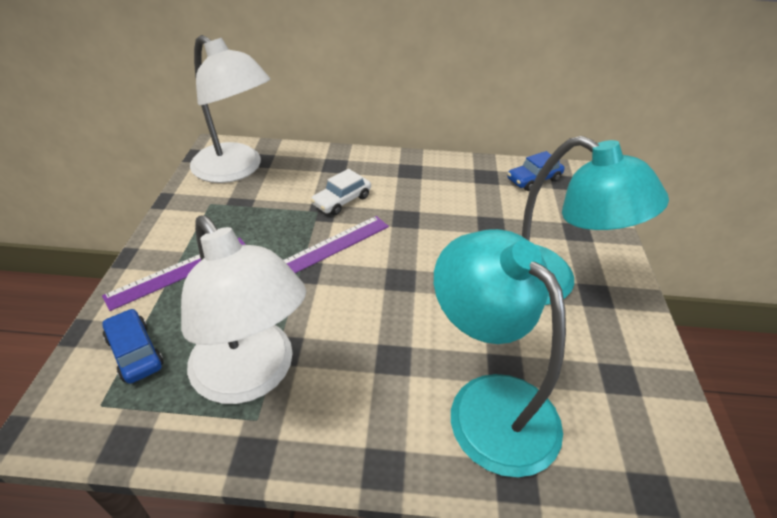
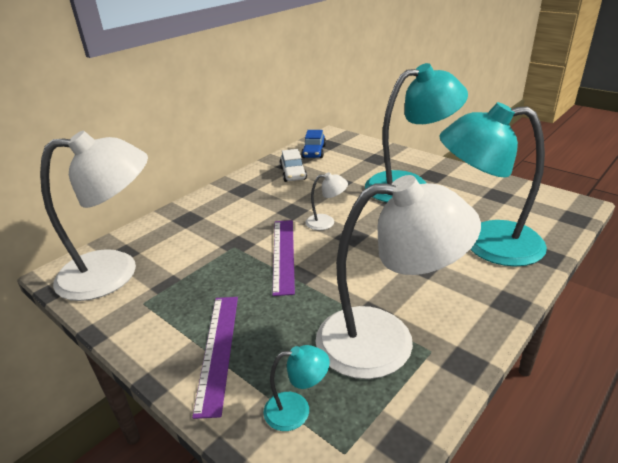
camera: 50 degrees left, 10 degrees down
(135, 352) = (297, 410): blue car -> turquoise lamp
(342, 201) = (236, 230): white car -> white car (293, 173)
(408, 250) = (326, 222): none -> white lamp

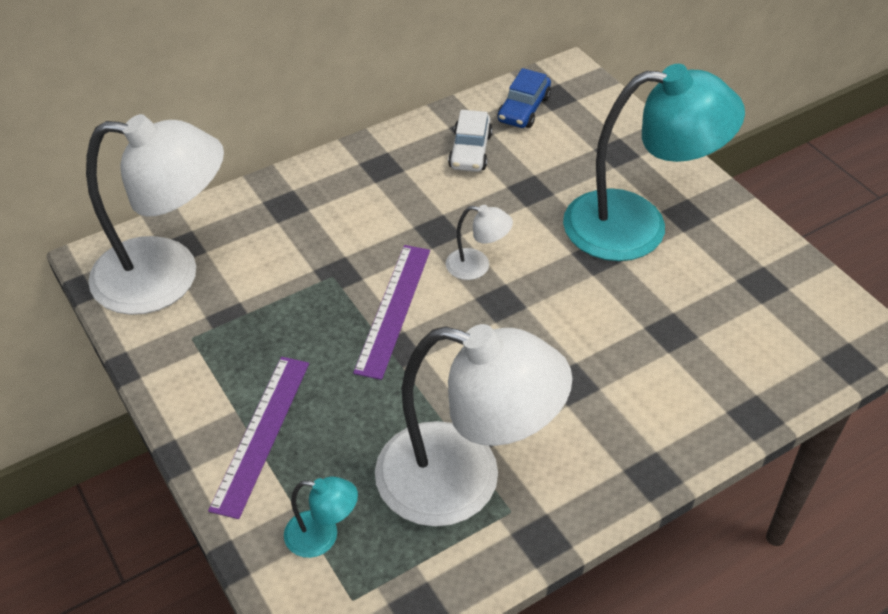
camera: 15 degrees right, 15 degrees up
(486, 243) = (684, 370): turquoise lamp -> none

